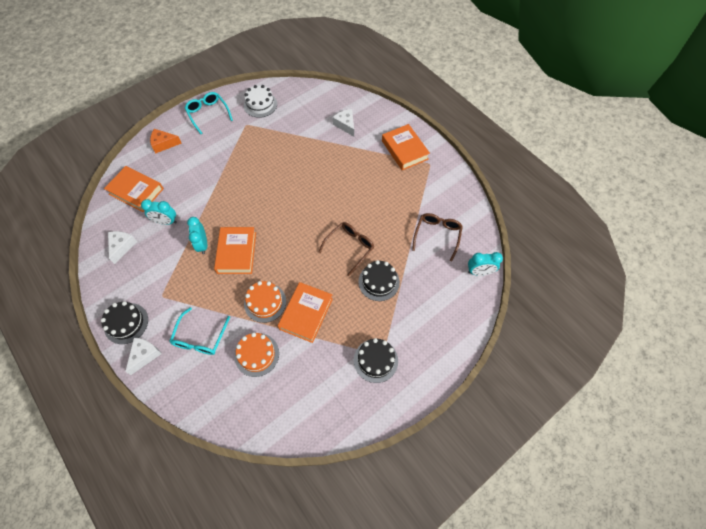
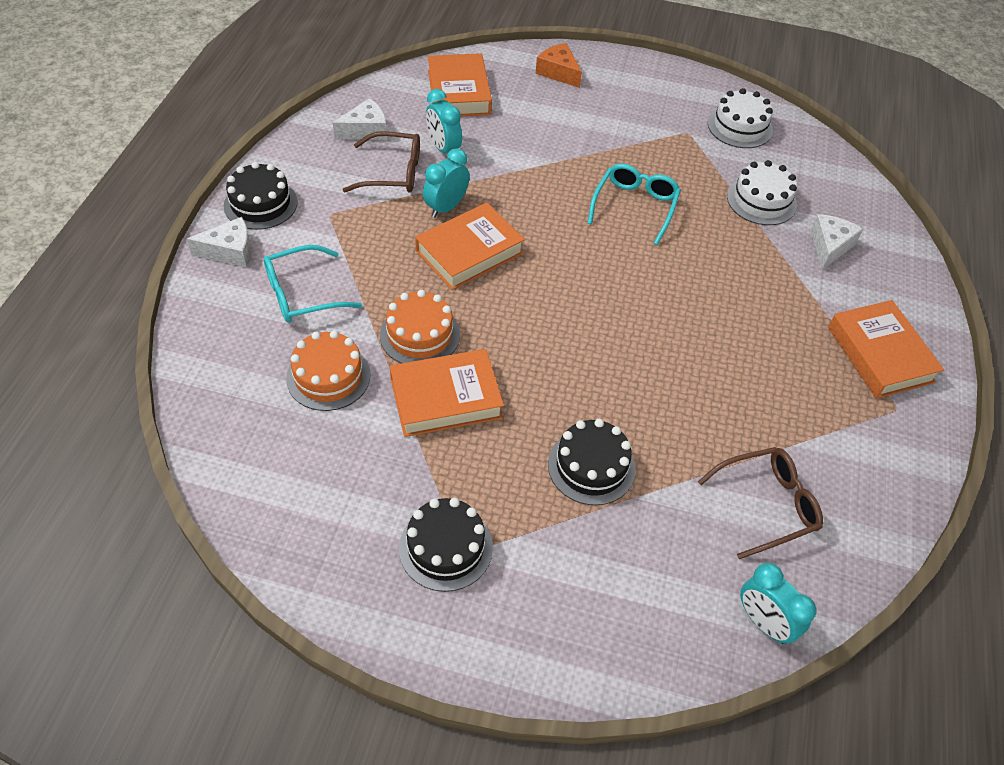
camera: 50 degrees right, 10 degrees down
(208, 114) = (657, 83): turquoise glasses -> turquoise glasses (635, 206)
(304, 128) = (761, 200): none -> white cake
(350, 247) = (615, 387): brown glasses -> brown glasses (394, 173)
(404, 150) = (880, 354): orange book -> orange book turned 45 degrees counterclockwise

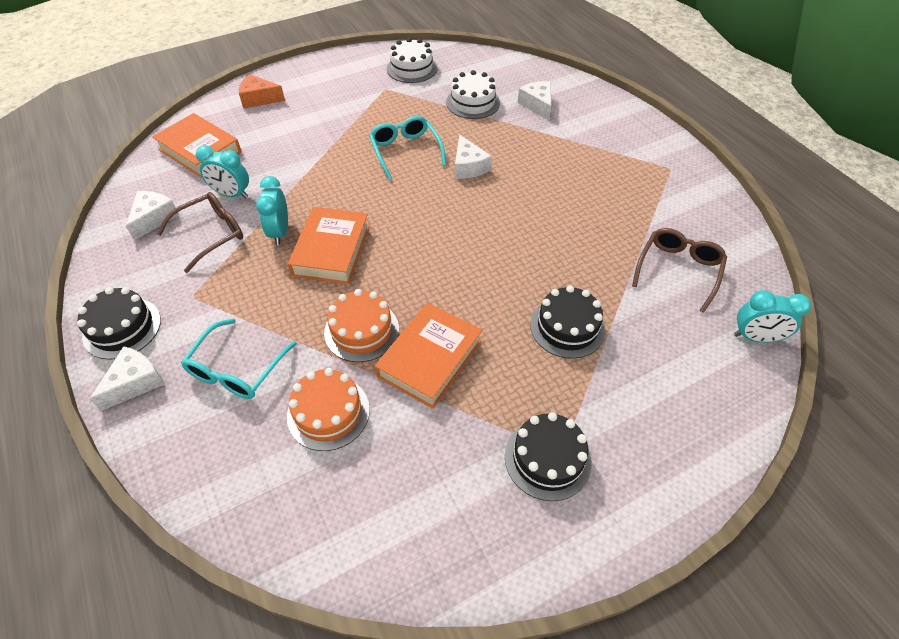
camera: 40 degrees left, 0 degrees up
(678, 261) = (468, 166): none -> white cheese
(880, 354) = (629, 146): orange book -> none

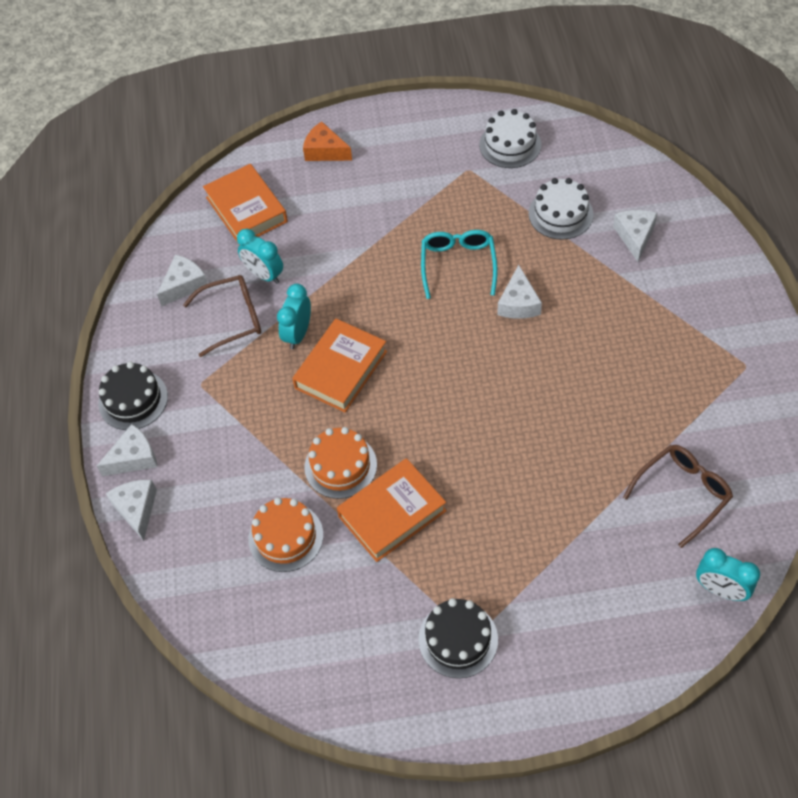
camera: 25 degrees right, 5 degrees up
(150, 433) = (136, 509): none -> white cheese
(236, 370) = (219, 472): turquoise glasses -> none
(567, 327) = (536, 521): black cake -> none

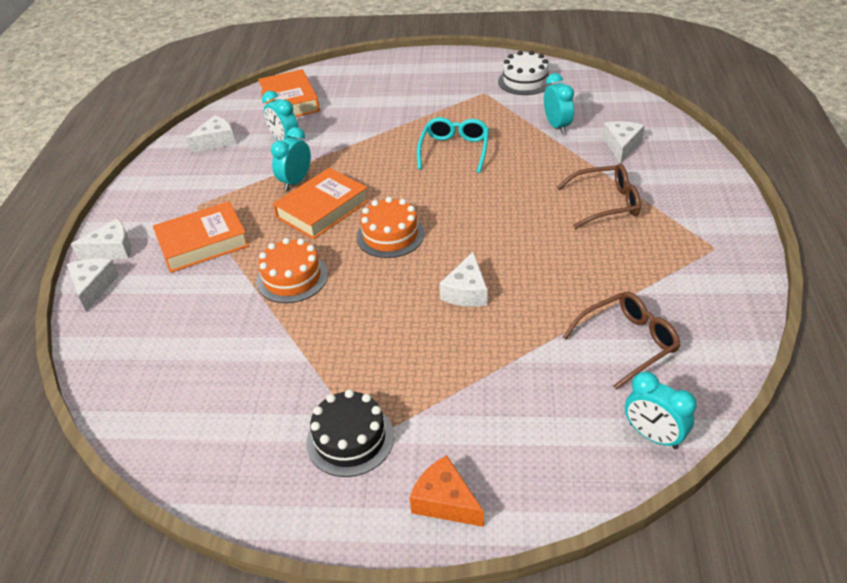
camera: 10 degrees right, 15 degrees down
(133, 400) = (134, 210): black cake -> none
(233, 318) = (246, 166): brown glasses -> brown glasses (607, 203)
(285, 537) = (216, 326): orange cake -> orange cake (390, 235)
(325, 151) = (369, 73): orange cheese -> orange cheese (445, 501)
(392, 513) = (325, 321): orange book -> orange book (203, 243)
(518, 303) = (500, 180): white cheese -> white cheese (466, 292)
(560, 214) = (557, 126): white cake -> turquoise clock

